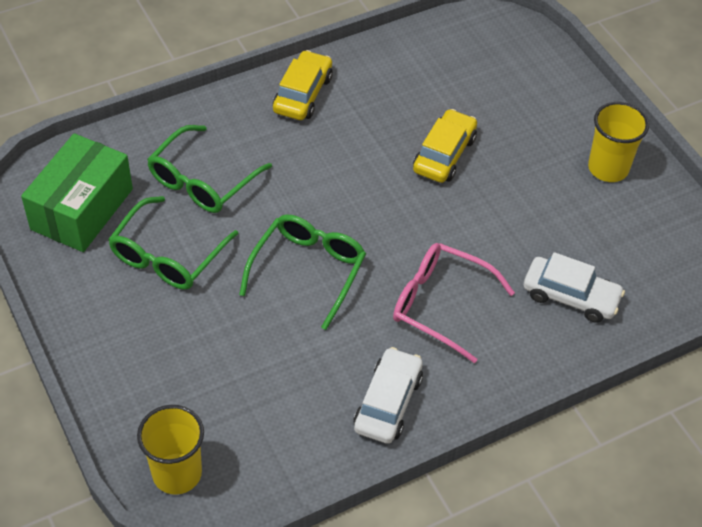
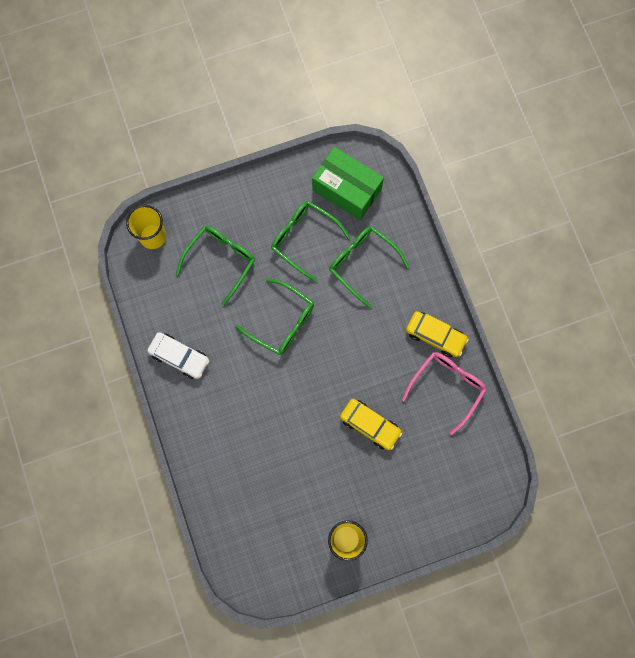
camera: 100 degrees right, 25 degrees up
(213, 364) = (221, 260): none -> green glasses
(440, 304) = (245, 400): pink glasses -> pink glasses (447, 387)
(570, 296) = (241, 485): white car -> none

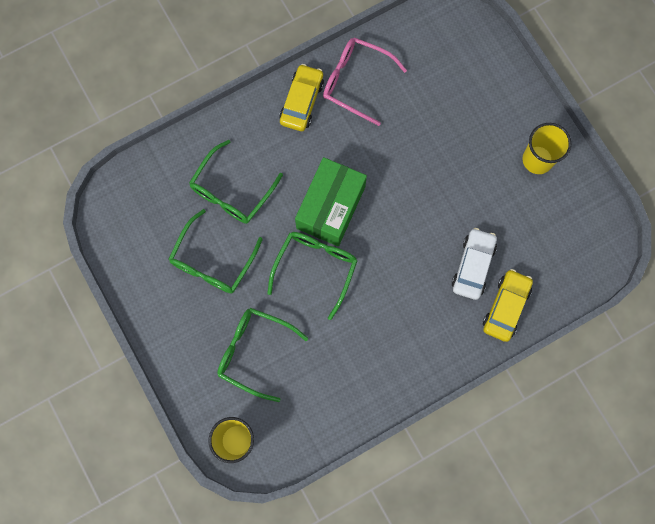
camera: 100 degrees left, 0 degrees up
(179, 357) = (377, 376): white car -> white car (473, 266)
(347, 189) = (145, 223): green box -> green box (330, 207)
(370, 425) = (412, 154): yellow car -> yellow car (505, 307)

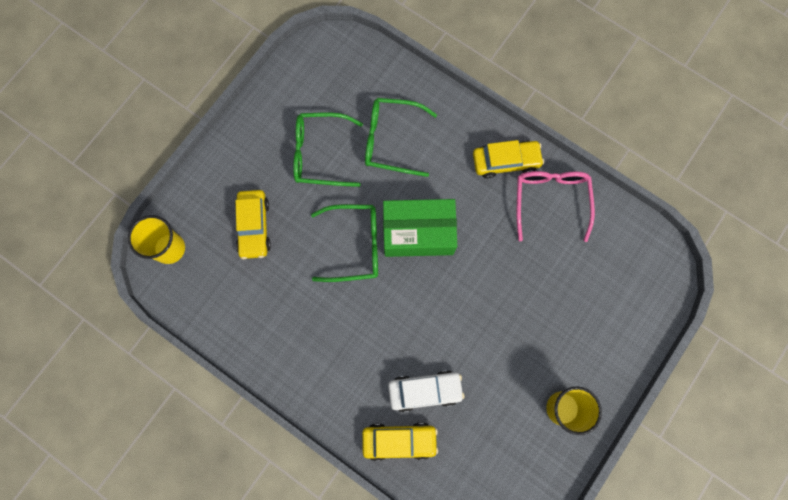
camera: 65 degrees right, 0 degrees up
(254, 352) = (254, 226): green glasses -> yellow car

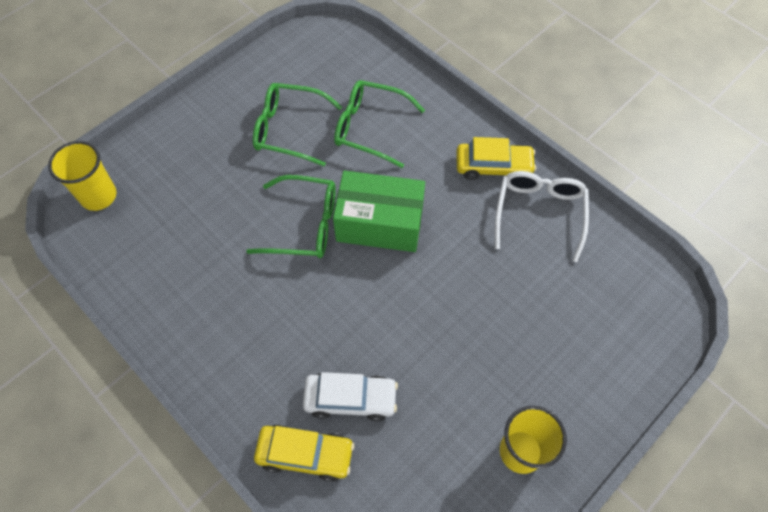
camera: 10 degrees right, 15 degrees down
(254, 226) = (197, 189): yellow car -> none
(550, 200) = (539, 213): pink glasses -> white glasses

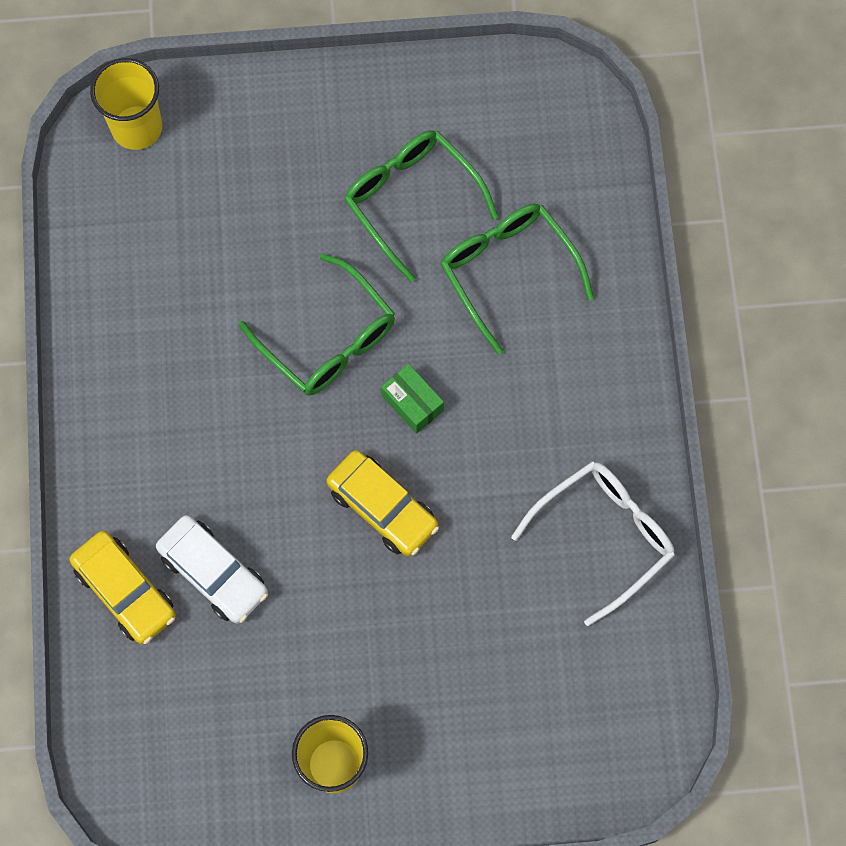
camera: 40 degrees right, 10 degrees up
(380, 223) = (412, 403): green box -> green box, size x0.46
(493, 166) = (607, 436): yellow car -> yellow car (382, 507)

